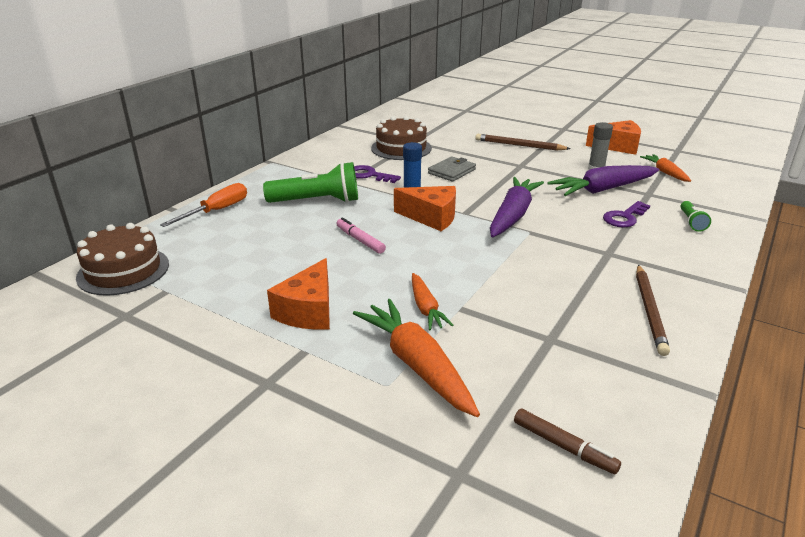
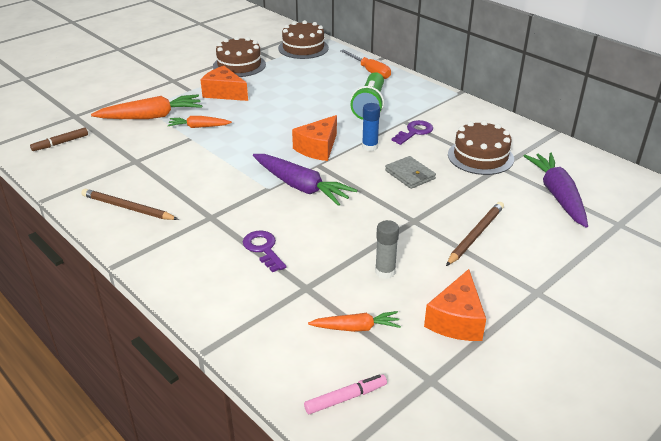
camera: 105 degrees right, 5 degrees up
(194, 320) = (239, 65): none -> brown cake
(360, 240) = (297, 116): pink marker -> pink marker (345, 398)
(603, 189) = (329, 257): purple carrot -> purple carrot (557, 195)
(691, 222) = (229, 290): green flashlight -> none

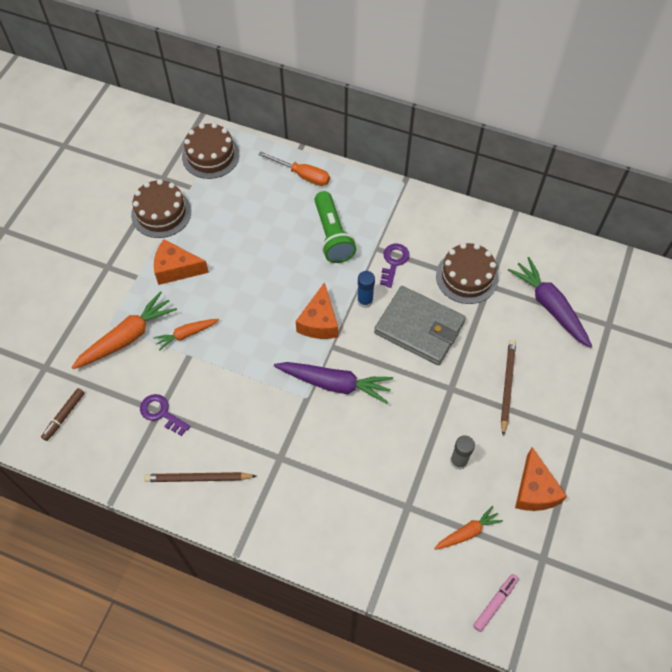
camera: 25 degrees left, 25 degrees up
(263, 249) = (349, 478): purple key -> purple key (161, 413)
(410, 174) = (419, 328): grey wallet -> grey wallet, size x1.89

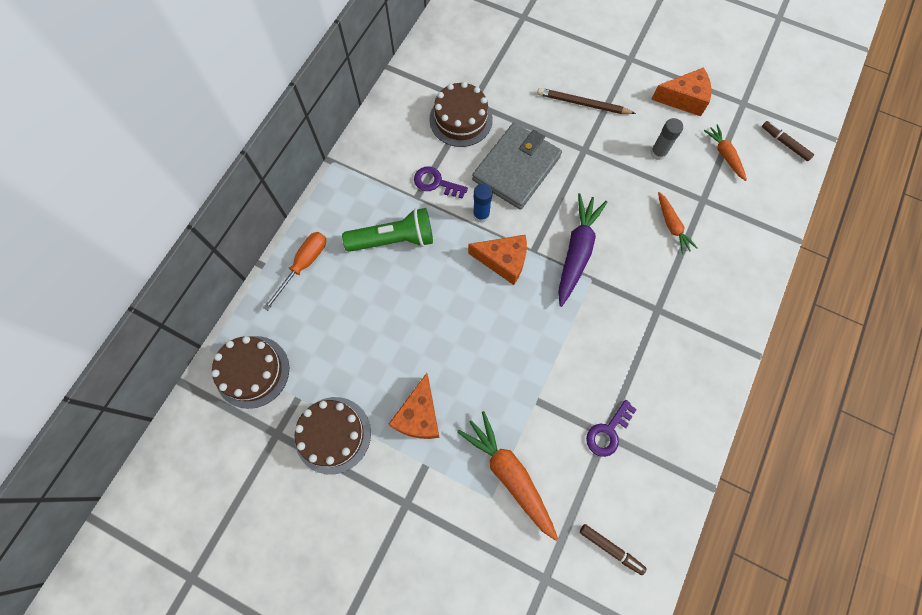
camera: 85 degrees left, 10 degrees up
(186, 334) = (510, 403): orange carrot -> orange carrot (672, 226)
(198, 478) = (682, 391): brown pencil -> none
(495, 603) = (785, 143): pink marker -> brown marker
(550, 306) = (500, 57): purple carrot -> none

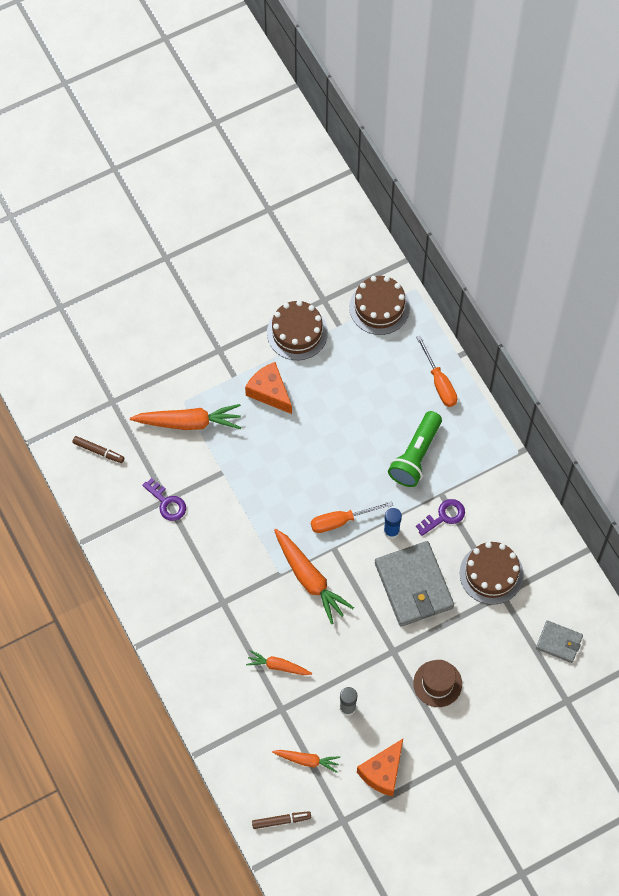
camera: 125 degrees right, 5 degrees down
(481, 44) = (559, 642): none -> grey wallet
(503, 261) = (341, 521): orange cheese -> orange screwdriver
(577, 251) = (309, 579): purple carrot -> orange carrot
(583, 104) = (437, 683): brown pencil -> brown hat
(608, 432) = (167, 503): purple key -> purple key turned 150 degrees clockwise
(611, 549) = (98, 451): brown marker -> brown marker turned 135 degrees counterclockwise

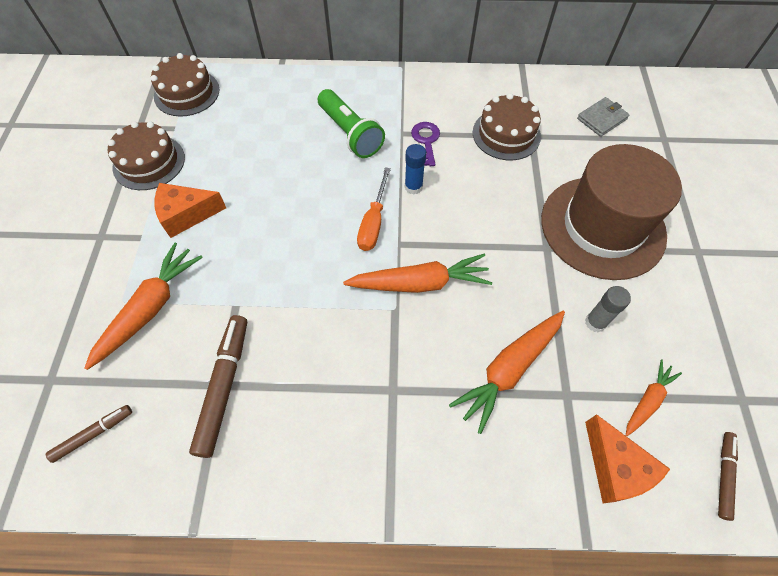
camera: 60 degrees left, 5 degrees down
(167, 503) = (224, 386): purple key -> brown marker
(278, 666) = (509, 370): orange carrot -> orange carrot, size x1.74
(383, 772) = (690, 326): orange cheese -> orange cheese (615, 468)
(413, 585) = (483, 196): grey wallet -> none
(437, 683) = (602, 227): brown hat -> brown hat, size x2.17
(439, 382) = (294, 86): orange screwdriver -> none

